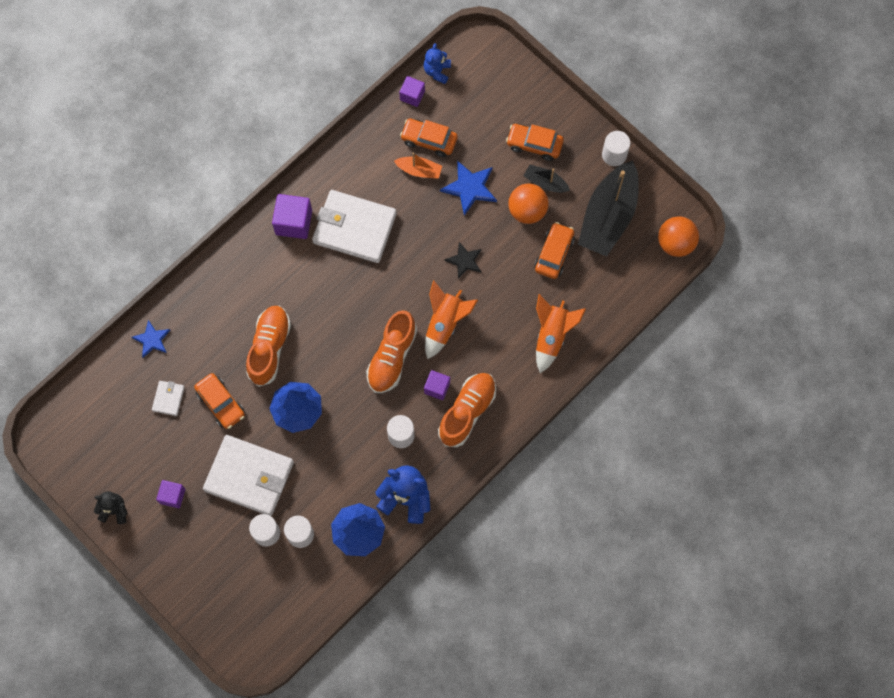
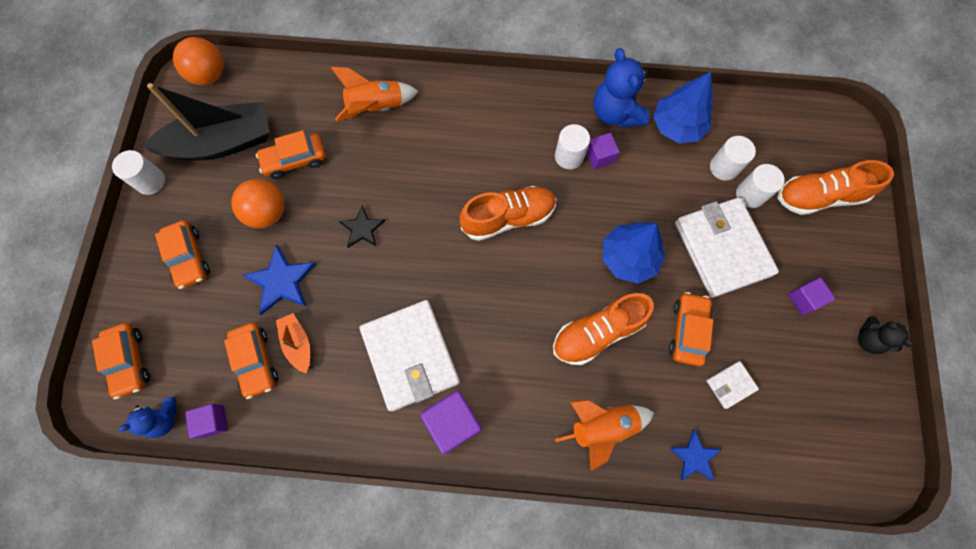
camera: 130 degrees left, 0 degrees up
(437, 388) = (502, 160): purple cube -> purple cube (599, 157)
(445, 324) = (438, 198): orange rocket -> orange rocket (602, 427)
(467, 412) = (501, 122): orange shoe -> orange shoe (819, 196)
(490, 72) = (129, 361): none -> orange car
(545, 183) = (225, 218): black boat -> none

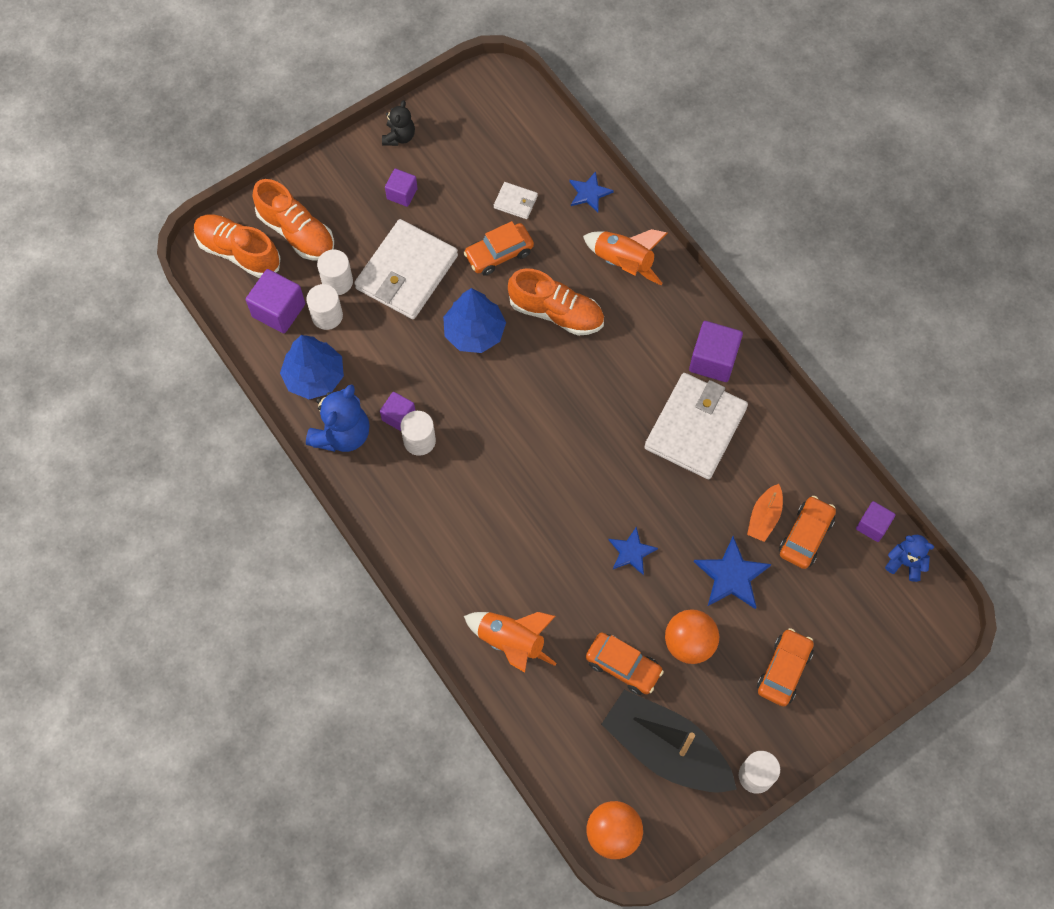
camera: 130 degrees left, 5 degrees down
(129, 361) = (897, 632): orange car -> none
(362, 228) = (631, 552): black star -> blue star
(508, 218) = (519, 445): orange shoe -> orange shoe (238, 252)
(753, 139) = (278, 310): none -> purple cube

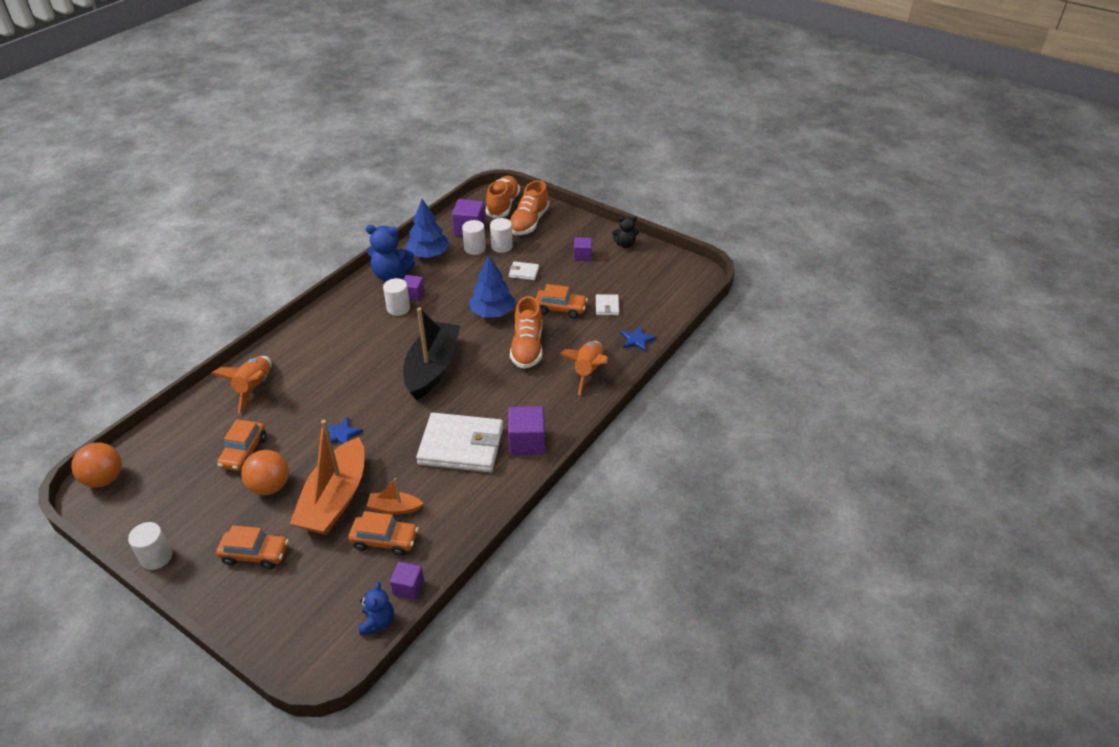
camera: 70 degrees right, 25 degrees down
(407, 272) = (524, 272): white wallet -> white wallet, size x0.44
(499, 254) = (560, 309): orange car -> orange car turned 150 degrees clockwise
(665, 749) = (176, 493): black boat -> black boat (432, 368)
(731, 576) = (335, 499): blue star -> orange boat

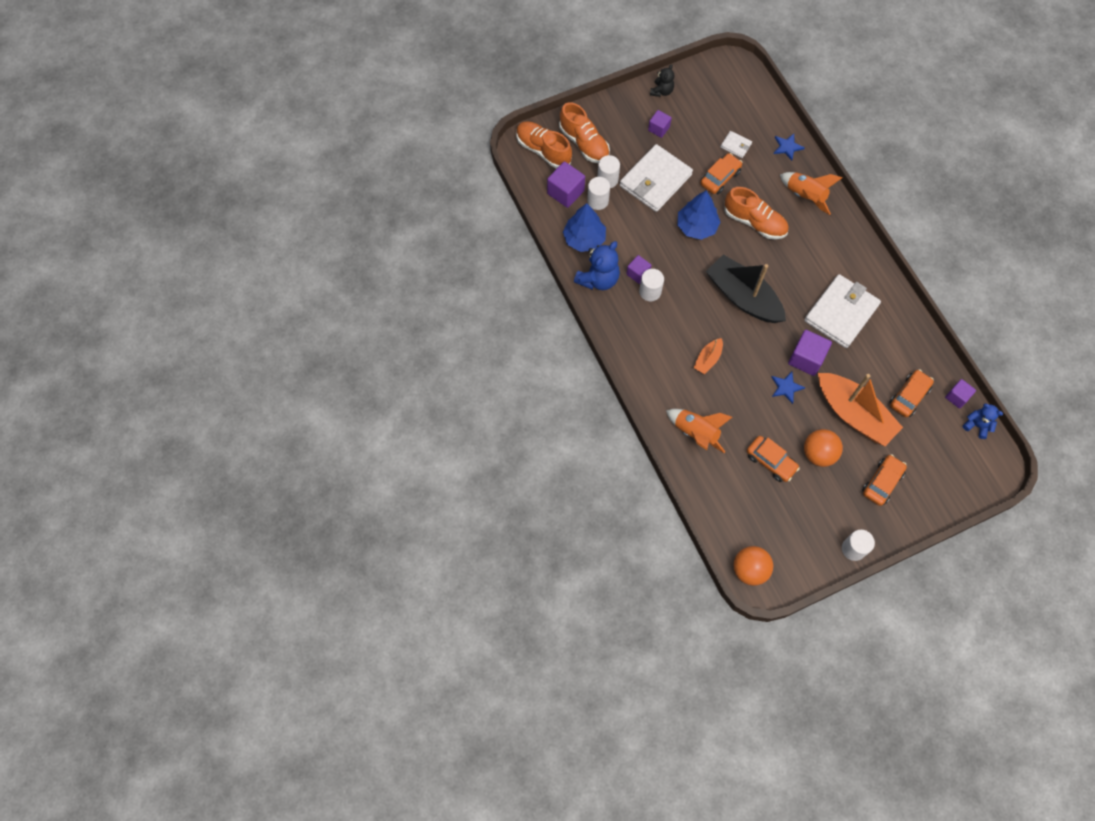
camera: 60 degrees left, 25 degrees up
(394, 508) = (881, 379): orange boat -> orange boat (708, 359)
(524, 272) = (655, 180): white wallet -> white wallet, size x2.30
(527, 442) = (859, 270): purple cube -> purple cube (806, 359)

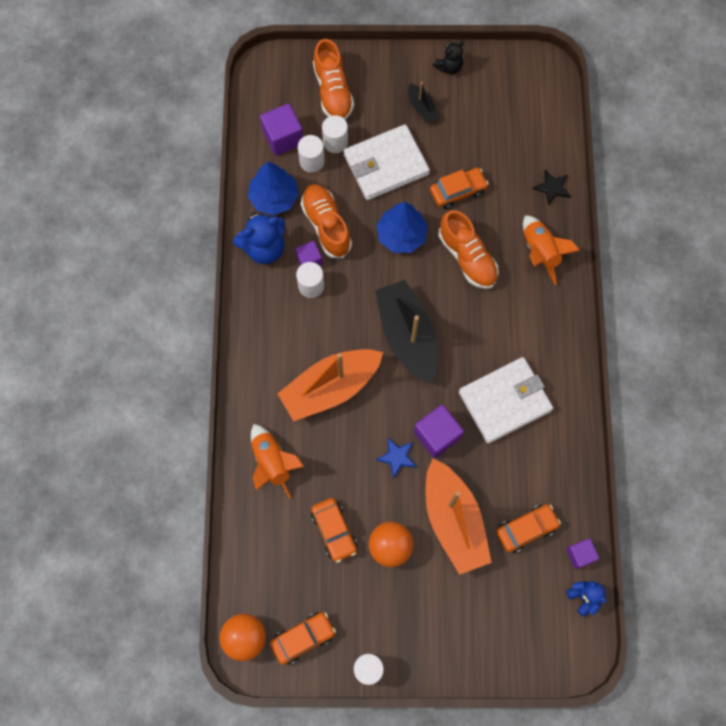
camera: 25 degrees right, 5 degrees up
(543, 150) = (285, 81): orange shoe -> orange shoe (326, 225)
(658, 129) = (422, 108): purple cube -> black boat
(708, 359) = (330, 388): orange boat -> orange boat, size x2.15
(736, 145) = (496, 162): white wallet -> none
(787, 147) = (552, 187): blue star -> black star
(882, 482) = (441, 611): orange car -> orange car (303, 638)

